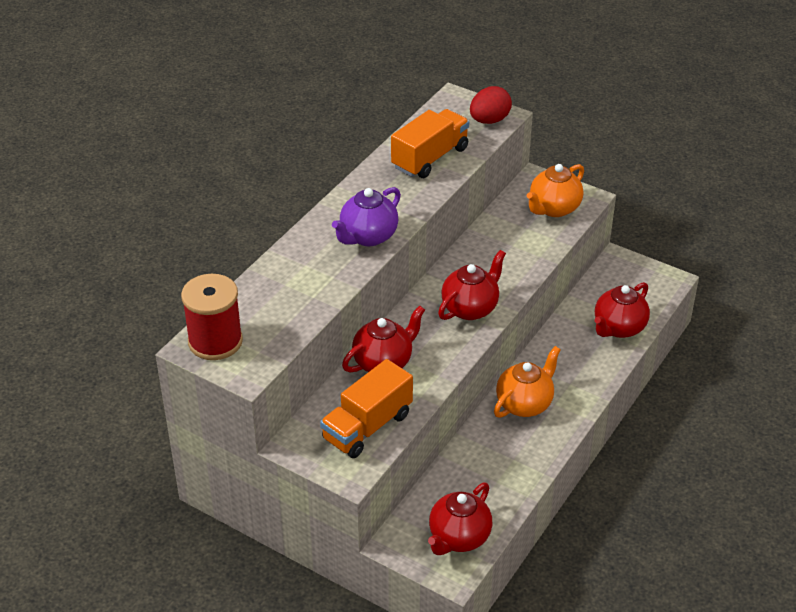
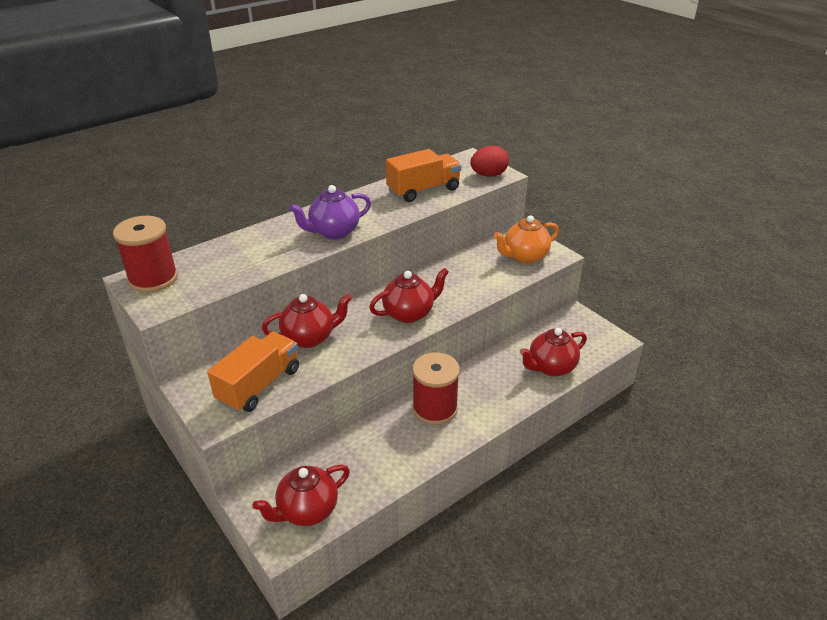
camera: 20 degrees right, 5 degrees down
(367, 427) = (259, 385): orange truck -> orange truck turned 150 degrees clockwise
(525, 404) = (435, 409): orange teapot -> red spool

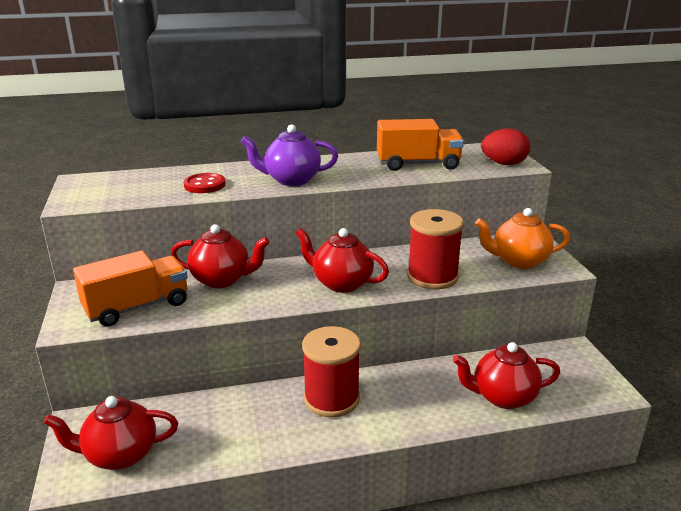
camera: 25 degrees right, 10 degrees down
(153, 279) = (94, 183): red spool -> red spool (432, 277)
(262, 256) = (205, 185): none -> red button
(409, 313) = (341, 283): red teapot -> red teapot turned 150 degrees counterclockwise

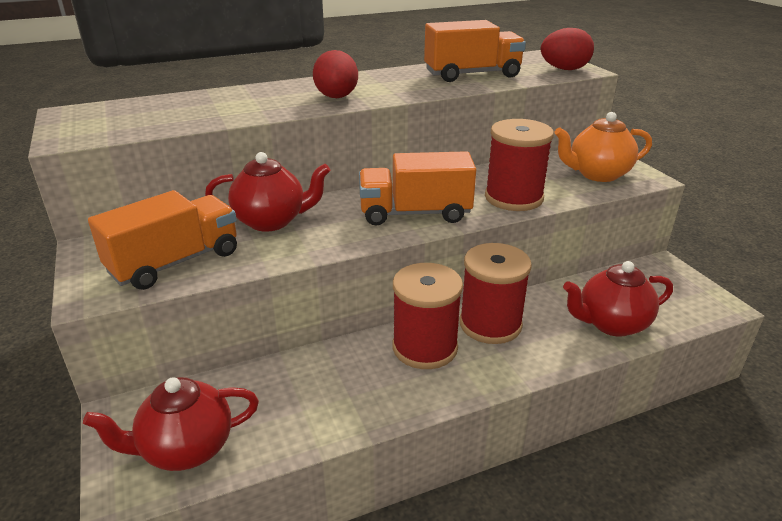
camera: 10 degrees left, 5 degrees up
(205, 185) = (233, 108): red button -> none
(291, 180) = (336, 97): purple teapot -> red egg
(341, 283) = (415, 213): red teapot -> orange truck
(394, 385) = (490, 324): none -> red spool

